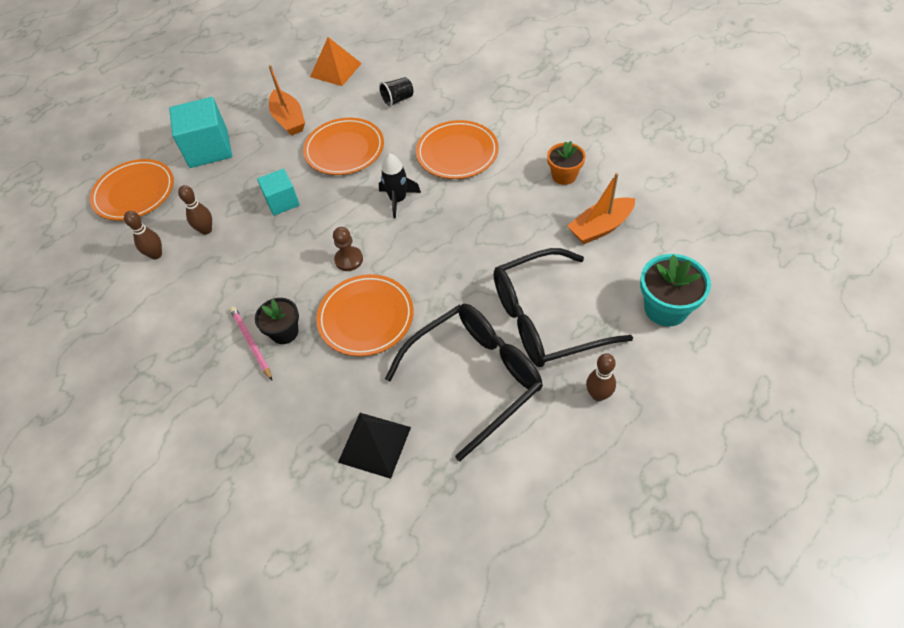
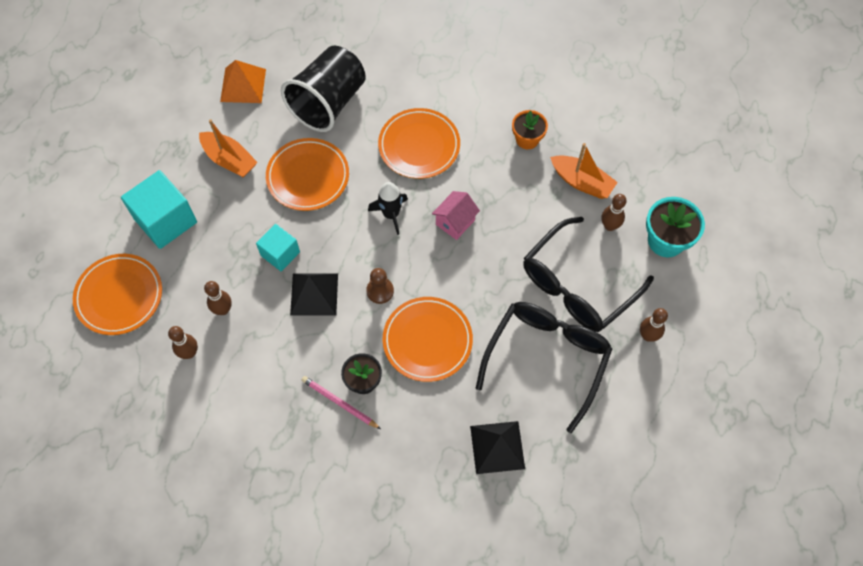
camera: 30 degrees left, 10 degrees up
(289, 243) = (314, 294): none -> black pyramid
(397, 100) = (328, 103): black cup -> black cup, size x2.37
(453, 224) = (455, 222): none -> pink house
(600, 227) = (582, 182): orange boat -> orange boat turned 90 degrees counterclockwise
(609, 275) = (609, 226): none -> brown bowling pin

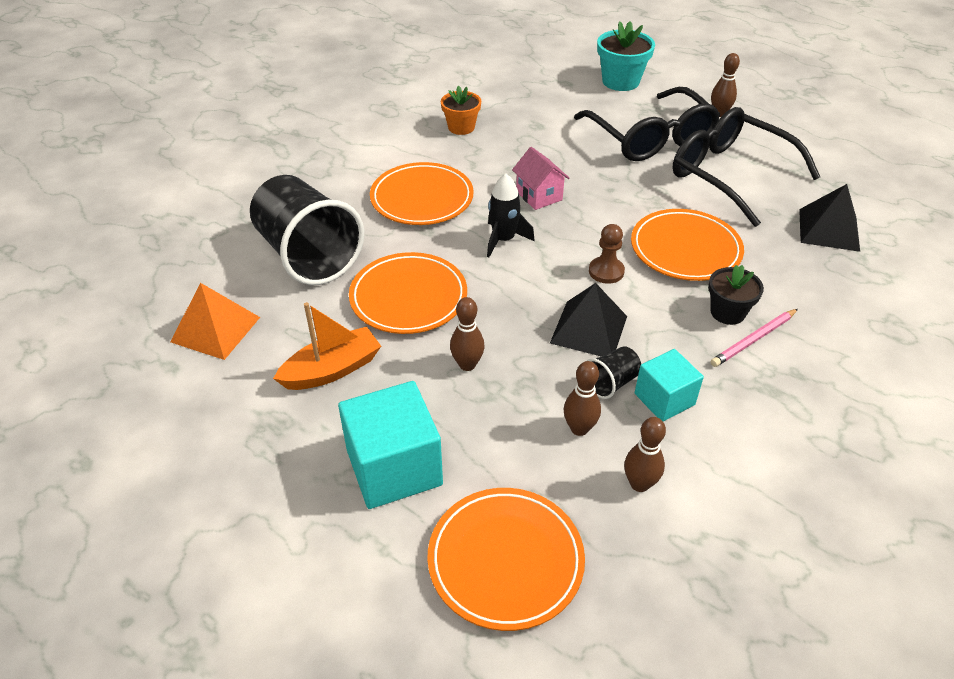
camera: 70 degrees left, 20 degrees down
(267, 319) = (611, 383): none -> black cup
(280, 254) = (514, 349): turquoise cube -> turquoise cube (664, 399)
(582, 182) = (532, 109): orange boat -> none
(609, 226) = (590, 105): brown bowling pin -> brown bowling pin (467, 364)

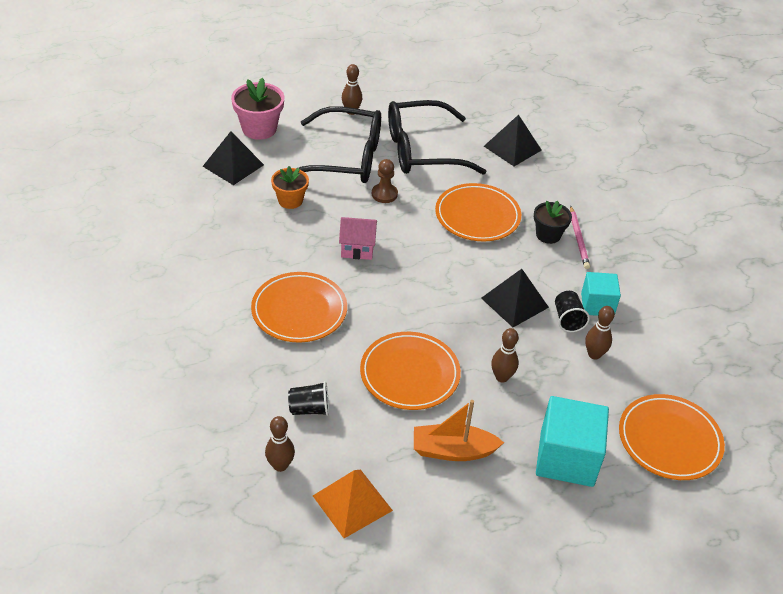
camera: 60 degrees left, 0 degrees up
(308, 255) = (309, 409): black cup -> black cup, size x0.42
(332, 370) = (452, 450): orange boat -> orange boat turned 90 degrees counterclockwise
(461, 127) = (226, 242): orange flower pot -> orange flower pot (290, 200)
(503, 240) = (390, 293): black rocket -> none
(557, 90) = (233, 165): none -> black pyramid
(606, 271) = (467, 263): brown pawn -> brown pawn (384, 194)
(620, 81) = (259, 129): turquoise flower pot -> pink flower pot
(639, 484) = (652, 353): brown bowling pin -> brown bowling pin (280, 465)

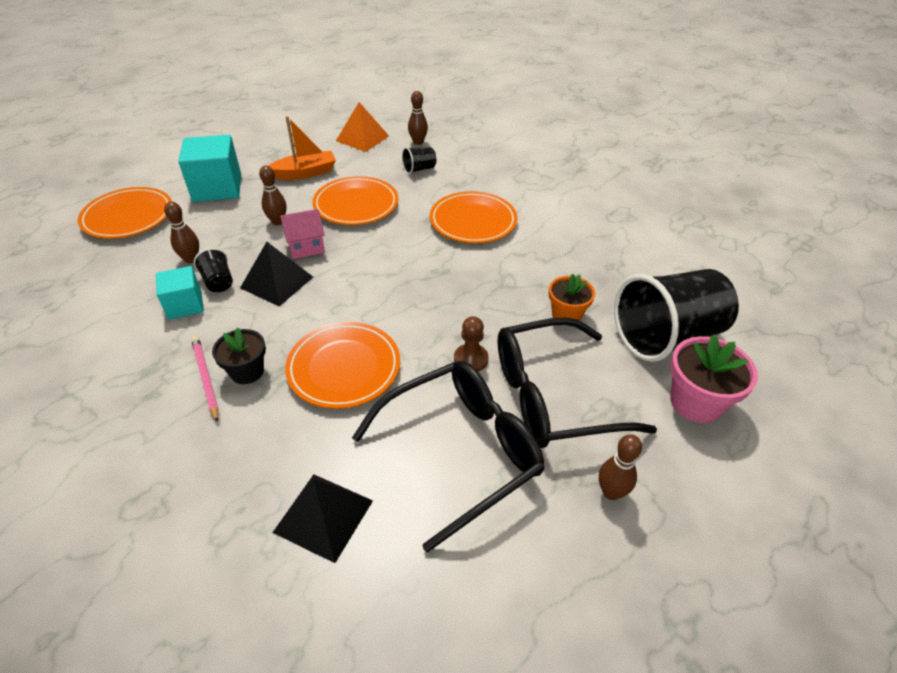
camera: 160 degrees right, 0 degrees up
(233, 165) = (666, 336): black pyramid -> black cup
(357, 249) = (459, 286): pink house -> pink house (306, 247)

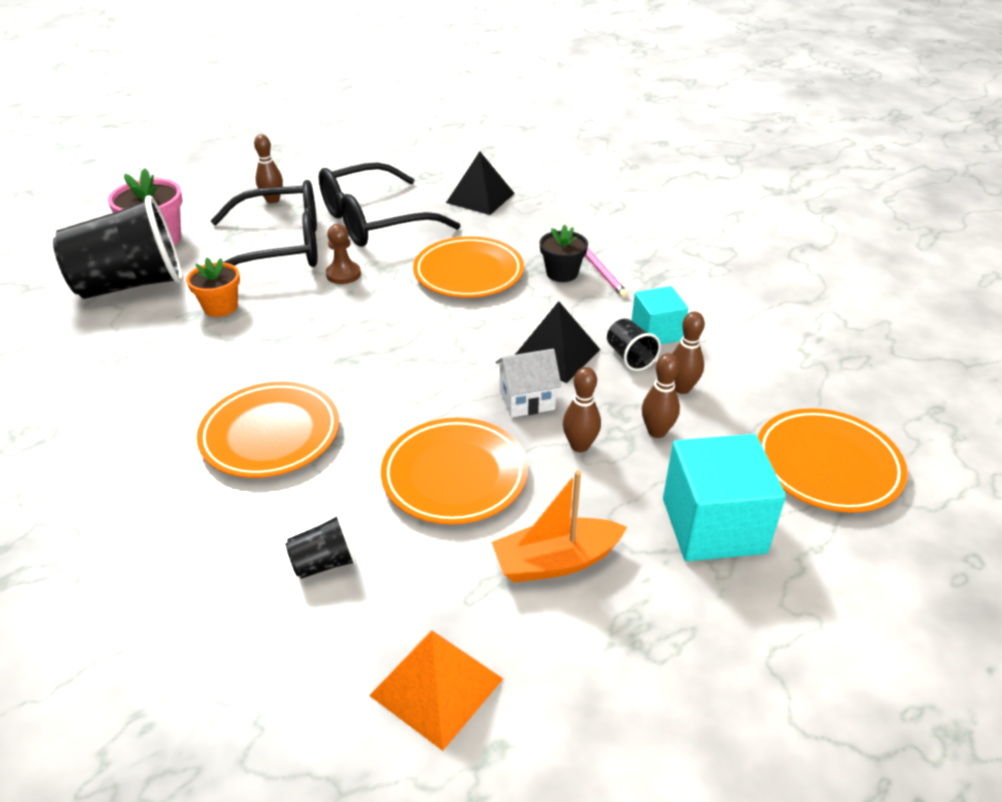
camera: 175 degrees left, 5 degrees down
(306, 247) = (527, 400): pink house -> white house
(418, 142) = (303, 663): brown bowling pin -> brown bowling pin (657, 432)

